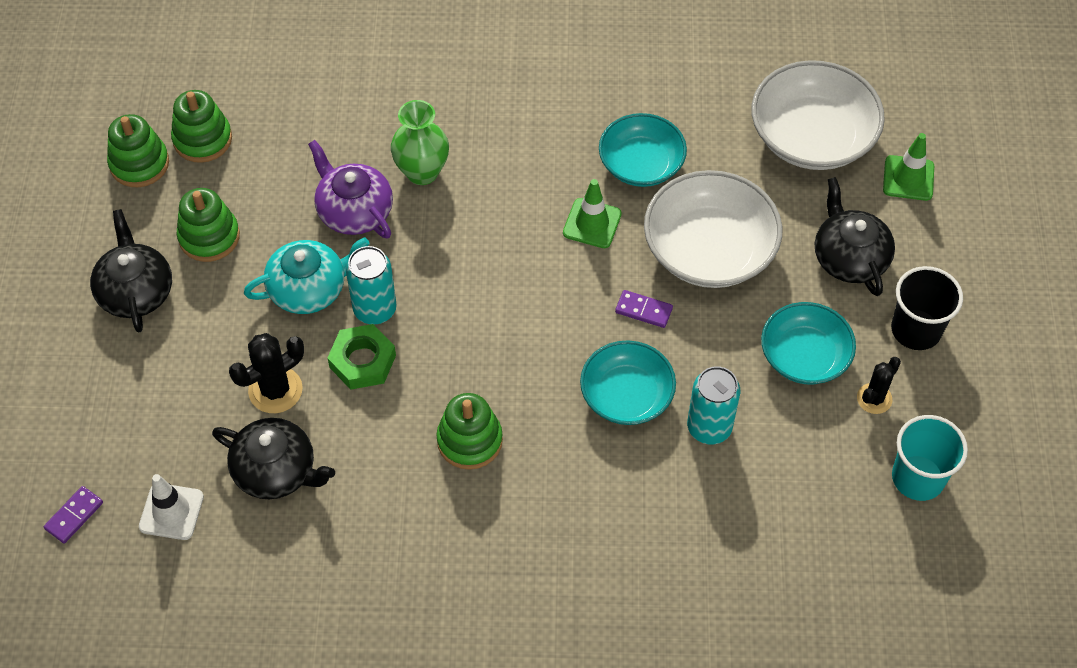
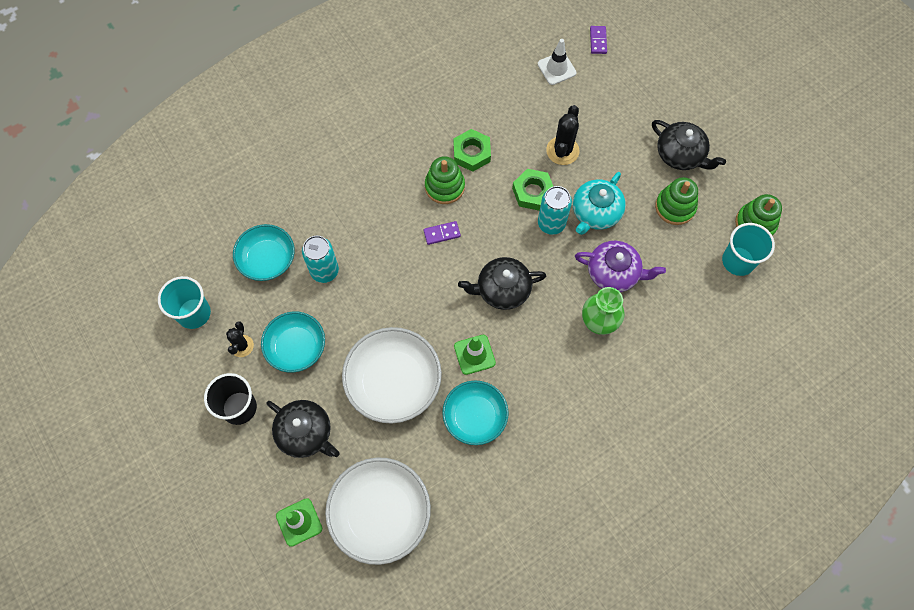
camera: 145 degrees right, 10 degrees up
(202, 139) = (738, 261): green stacking toy -> turquoise cup
(276, 470) = (526, 115): black teapot -> black teapot (502, 289)
(396, 463) = (472, 153): none -> green nut
(626, 395) = (381, 261): turquoise bowl -> turquoise bowl (267, 259)
(643, 310) = (405, 317): purple domino -> purple domino (442, 233)

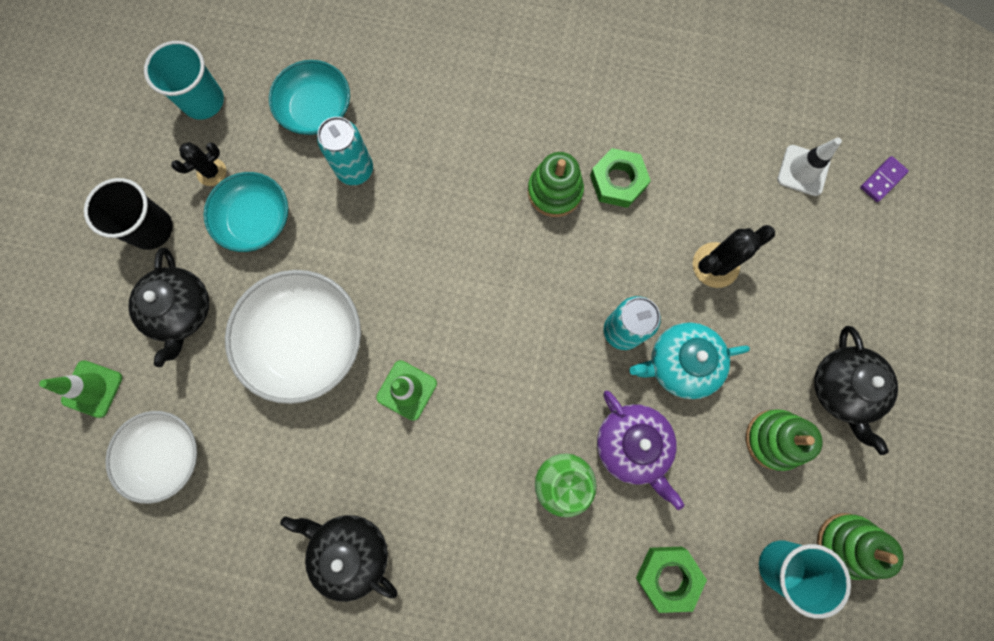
camera: 45 degrees right, 10 degrees up
(380, 514) = (166, 455): white bowl -> white bowl, size x0.66
(442, 233) = (502, 237): purple domino -> none
(475, 417) = (343, 452): turquoise bowl -> none
(502, 289) = (501, 351): black teapot -> black teapot (350, 551)
(533, 192) = (637, 280): green nut -> green nut (668, 576)

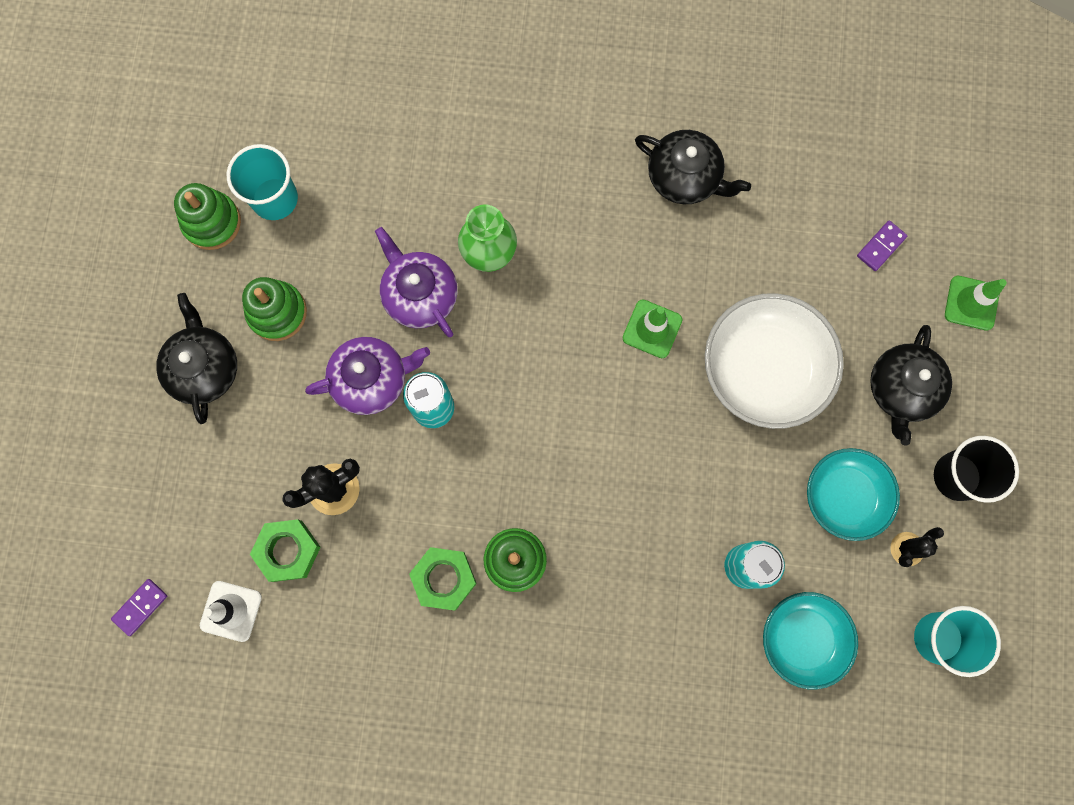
camera: 175 degrees right, 0 degrees up
(166, 455) = (881, 246): white bowl -> purple domino
(181, 311) = (901, 389): black teapot -> black teapot turned 150 degrees counterclockwise
(668, 576) = (383, 181): green nut -> green nut (287, 551)
(681, 363) = (371, 380): turquoise teapot -> purple teapot

